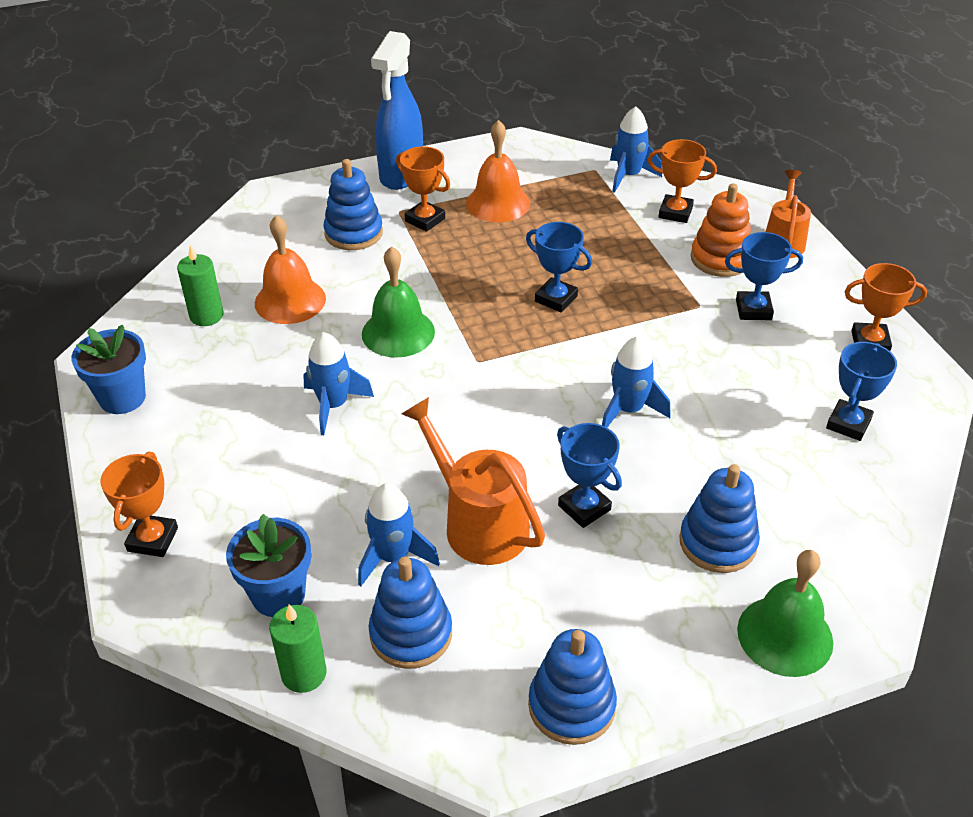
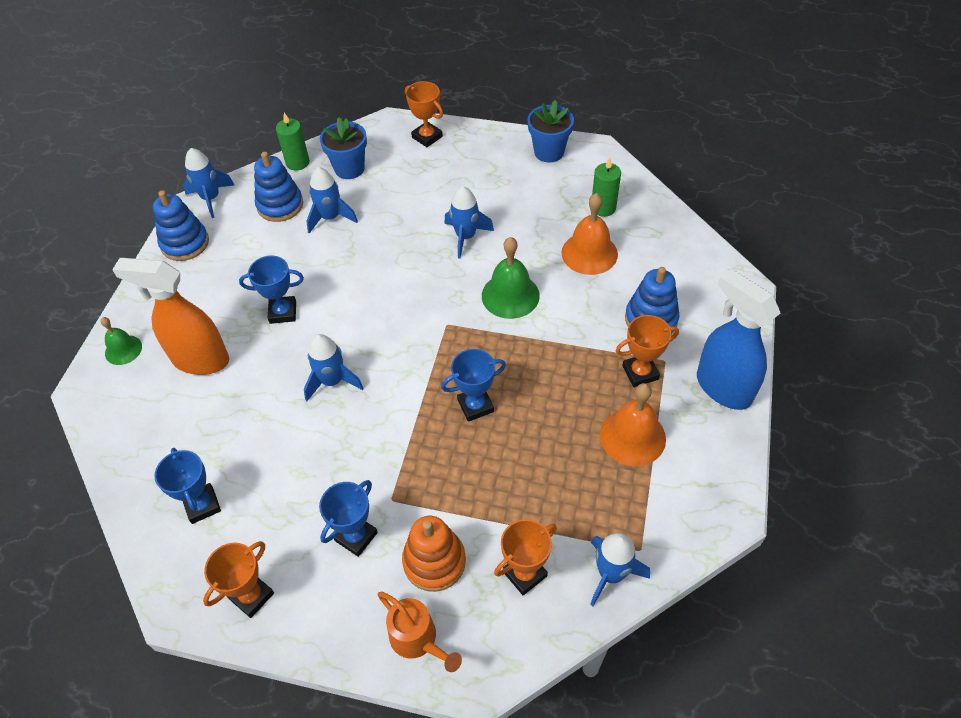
camera: 125 degrees right, 10 degrees up
(461, 742) = (211, 198): none -> blue rocket
(478, 523) = (319, 260): orange watering can -> none
(717, 542) = (200, 360): blue stacking toy -> orange spray bottle
(785, 635) = (123, 350): green bell -> green bell, size x0.61

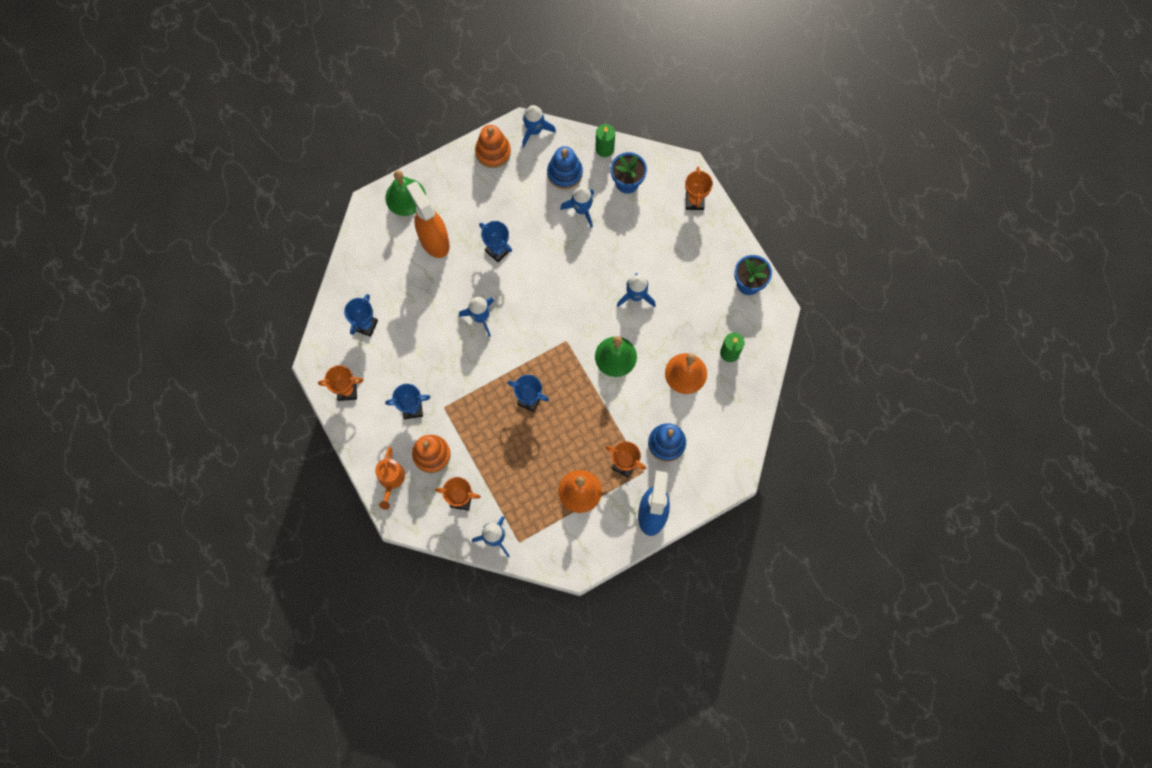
camera: 45 degrees right, 20 degrees up
(123, 350) = (405, 197): green bell -> green bell, size x1.64
(185, 243) = (493, 152): blue stacking toy -> orange stacking toy

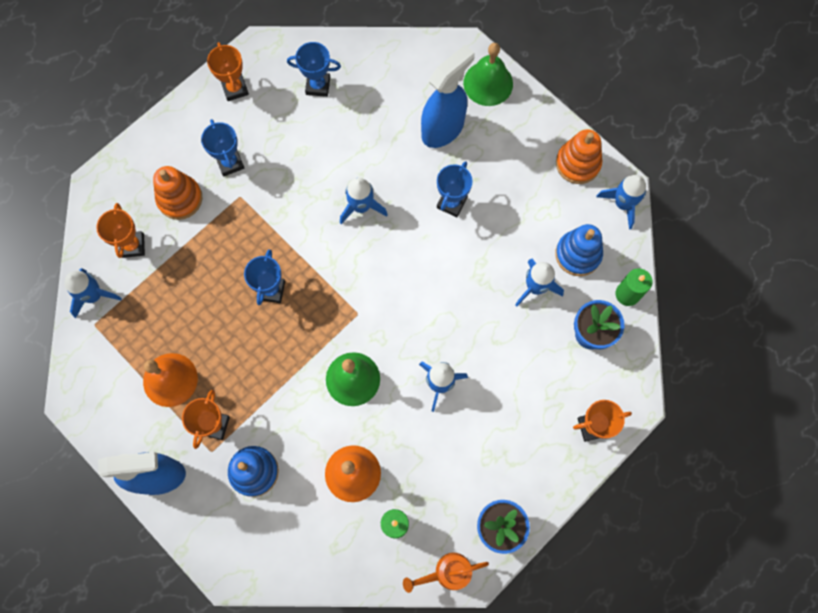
camera: 75 degrees right, 0 degrees up
(391, 480) = (140, 164): orange watering can -> orange watering can (447, 573)
(434, 240) = (443, 129): orange spray bottle -> blue spray bottle

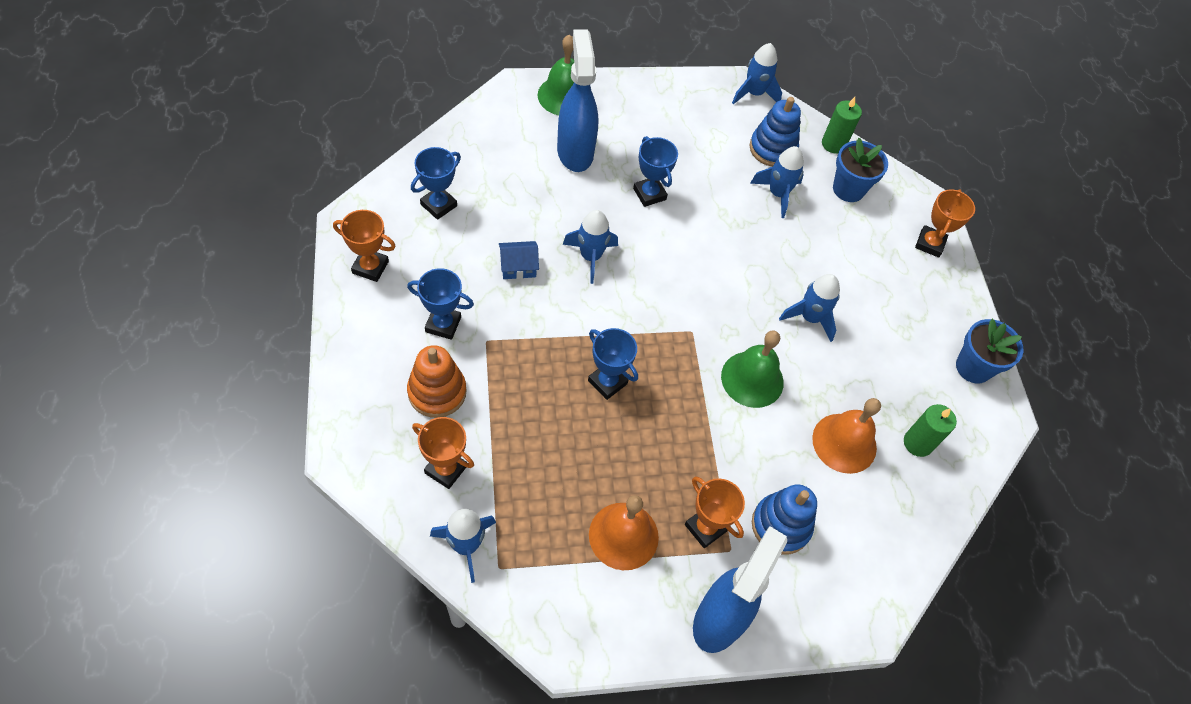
camera: 60 degrees left, 15 degrees down
(312, 170) = (518, 267): none -> blue house
(447, 573) = (990, 434): orange watering can -> none
(577, 163) = (693, 94): orange stacking toy -> none

